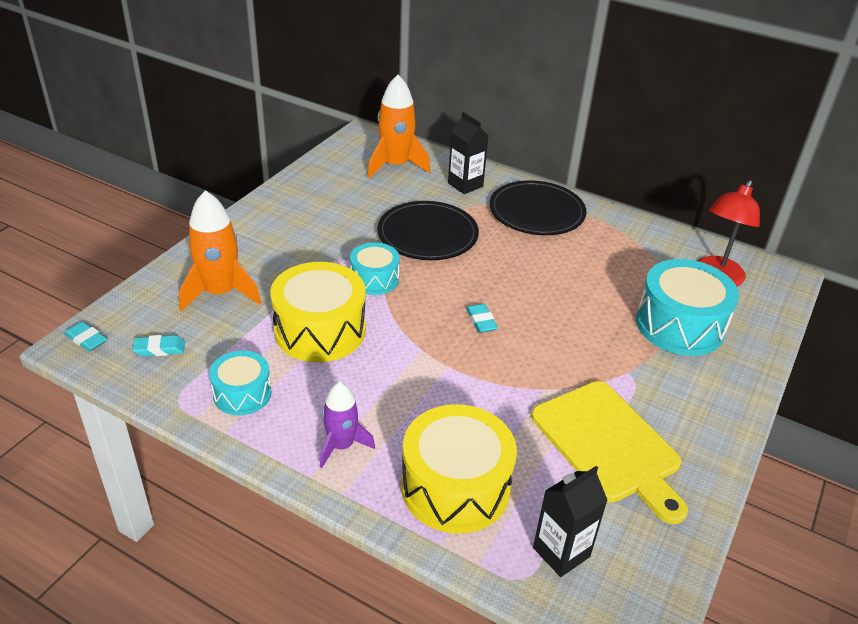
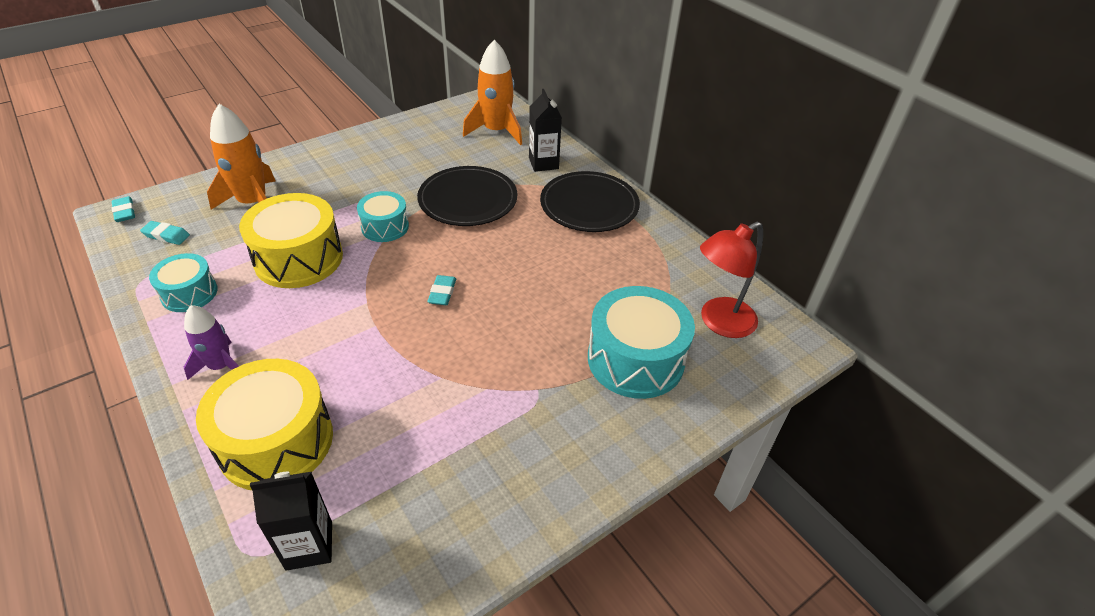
camera: 25 degrees right, 5 degrees up
(609, 445) = (452, 456): yellow cutting board -> none

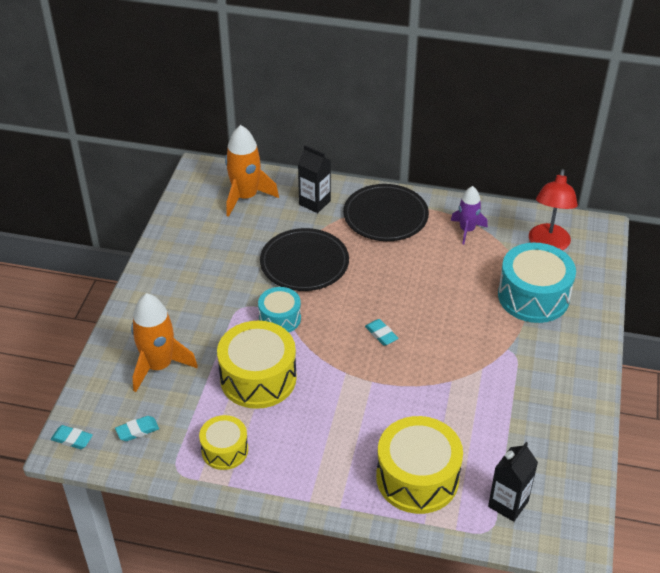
camera: 40 degrees left, 0 degrees up
(189, 293) = (225, 450): turquoise drum -> yellow drum
(220, 366) = (321, 470): purple rocket -> purple rocket (467, 230)

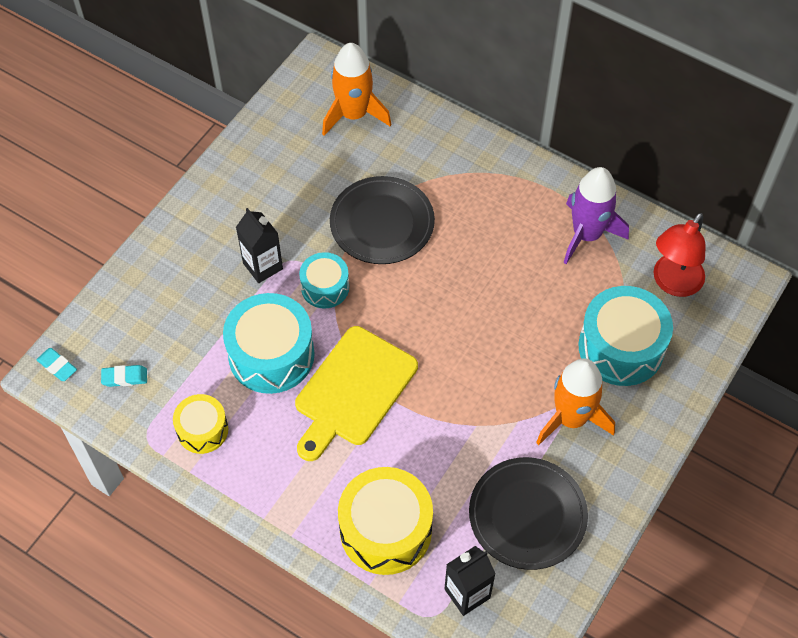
camera: 20 degrees right, 15 degrees up
(159, 366) = (175, 307): orange rocket -> orange rocket (571, 418)
(258, 378) = (271, 355): yellow drum -> turquoise drum
(314, 202) = (428, 145): black carton -> black carton (263, 266)
(339, 384) = (353, 390): none -> yellow cutting board
(381, 334) = (426, 342): turquoise eraser -> none
(385, 216) = (501, 187): black plate -> black plate (527, 515)
(467, 230) = (586, 235): purple rocket -> purple rocket, size x1.60

